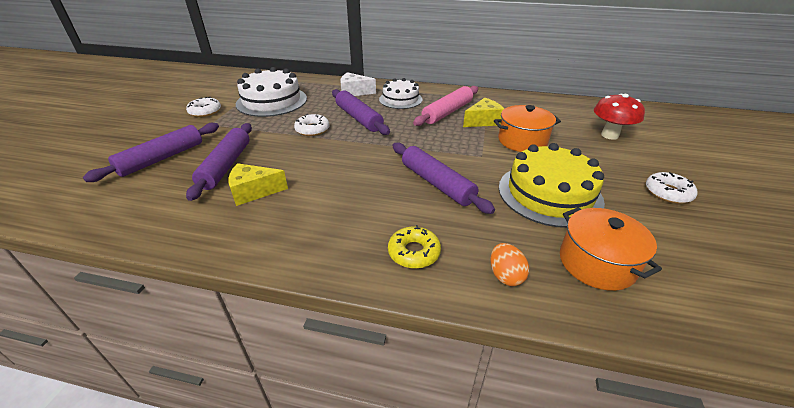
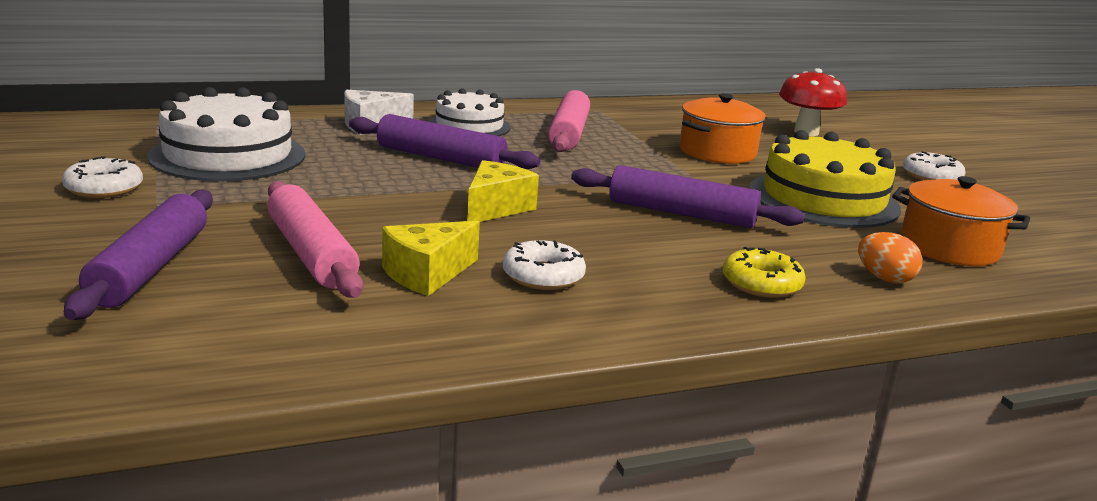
camera: 35 degrees left, 15 degrees down
(226, 165) = (310, 253): purple rolling pin -> pink rolling pin
(312, 129) = (385, 183): white donut -> white donut (543, 276)
(483, 121) = (635, 137): yellow cheese -> yellow cheese (496, 208)

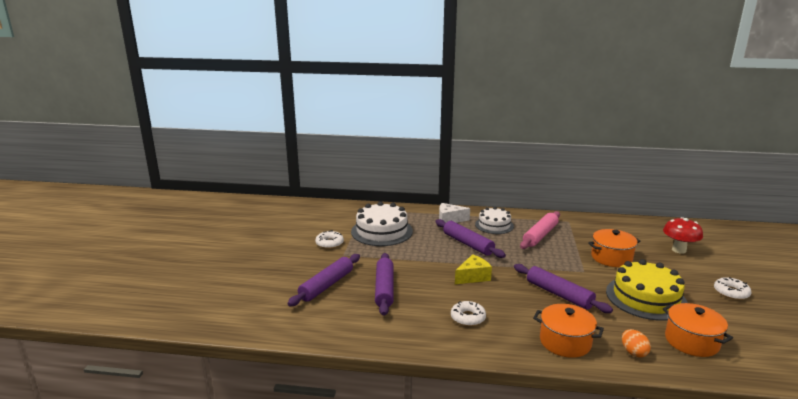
camera: 30 degrees right, 0 degrees up
(310, 253) = (384, 289): pink rolling pin -> purple rolling pin
(427, 274) = (421, 307): yellow cheese -> none
(761, 284) = (565, 342): yellow donut -> orange pot

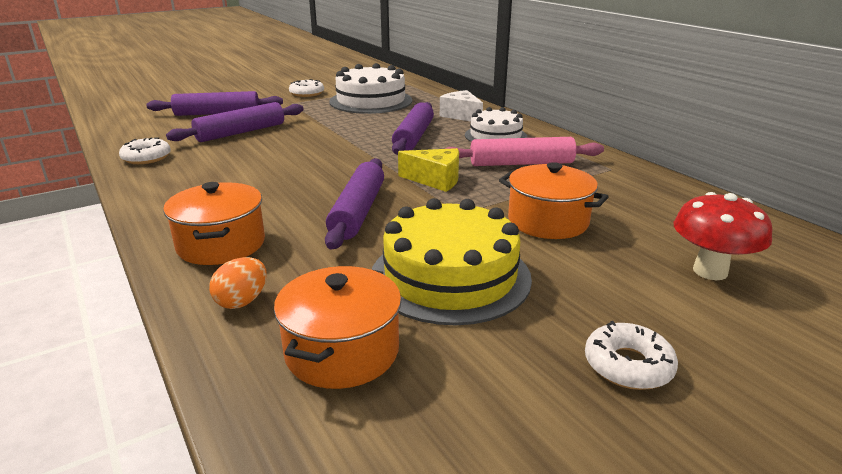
camera: 50 degrees right, 5 degrees up
(468, 318) = (222, 179): white donut -> white donut (146, 158)
(473, 277) = (330, 158): yellow cheese -> yellow cheese (435, 180)

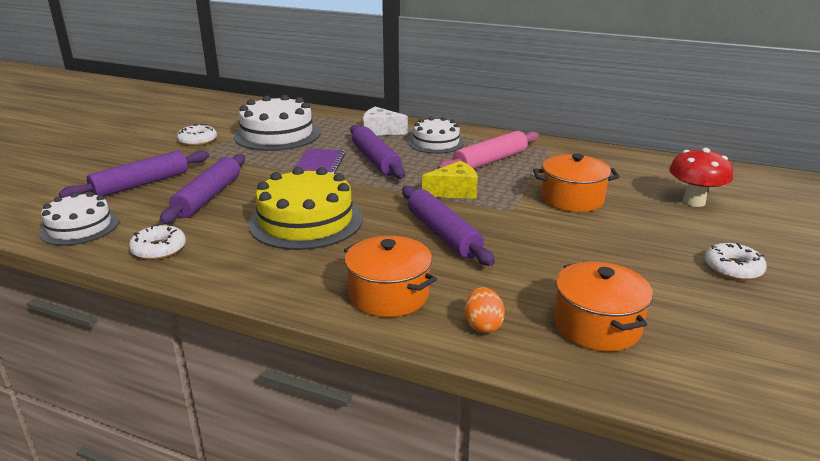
camera: 35 degrees left, 0 degrees up
(134, 130) = (79, 227): none -> white cake
(363, 129) = (320, 163): none -> purple notebook
(450, 276) = (577, 256): yellow cake -> yellow cake (306, 221)

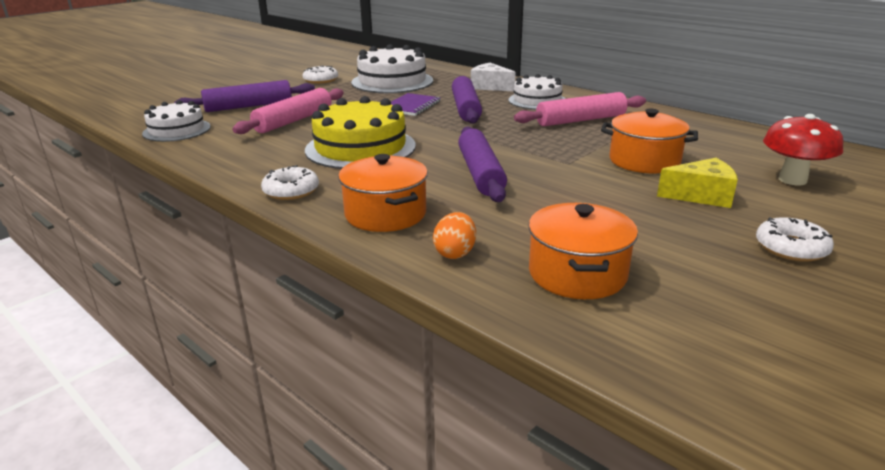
camera: 20 degrees right, 0 degrees up
(159, 249) = (222, 153): white donut -> white donut (291, 191)
(208, 197) = (293, 120): purple rolling pin -> pink rolling pin
(454, 191) = (521, 141): yellow cheese -> yellow cheese (701, 196)

